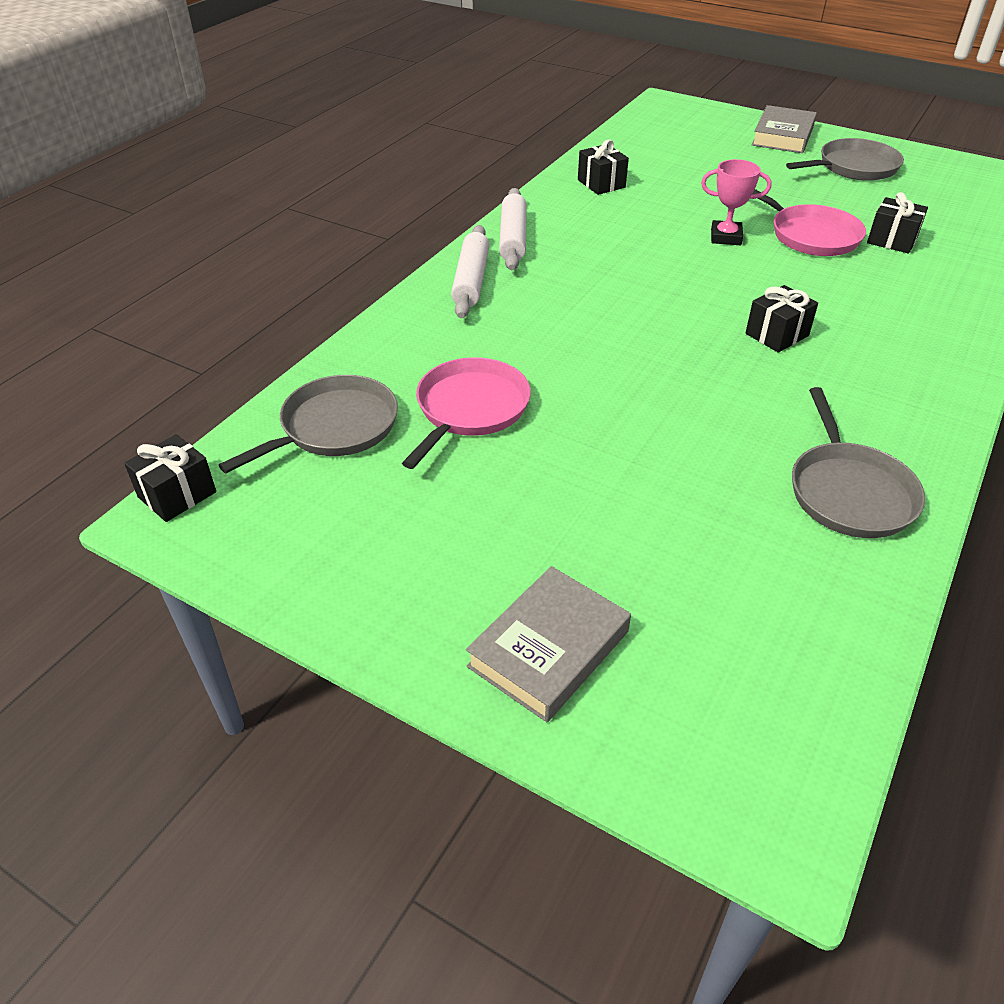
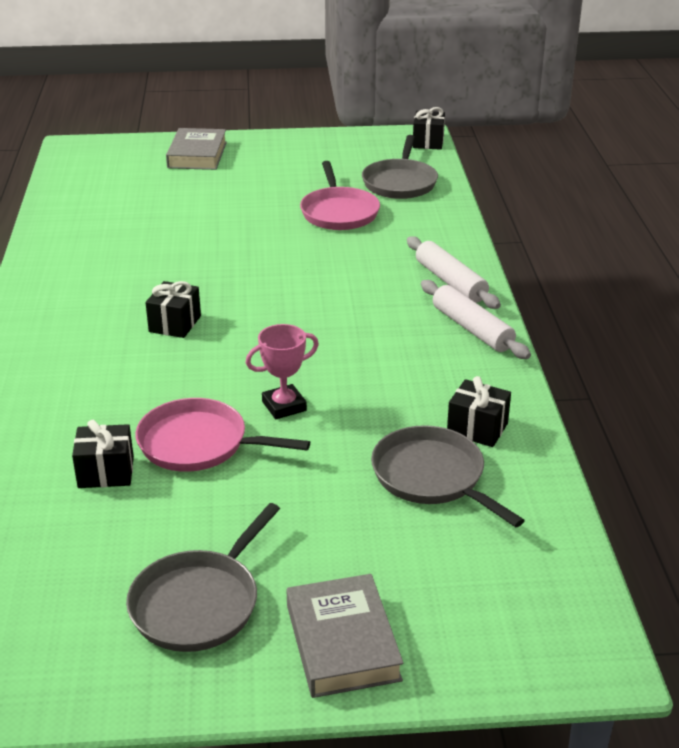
camera: 145 degrees right, 10 degrees down
(849, 492) = (80, 246): grey pan -> grey pan (432, 477)

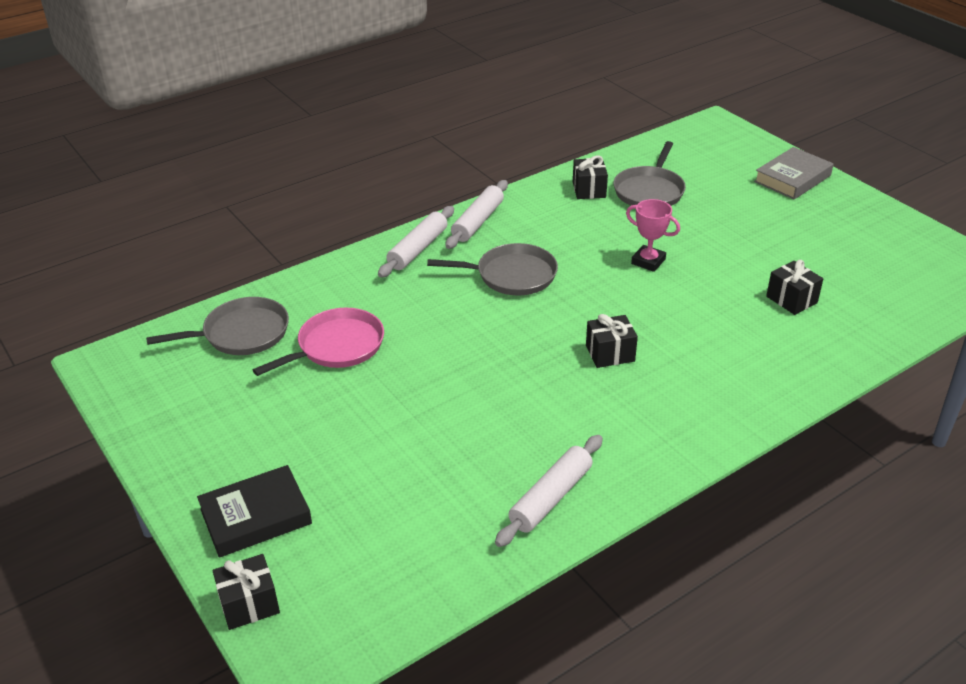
camera: 120 degrees left, 5 degrees up
(68, 244) = (550, 497): none -> white rolling pin
(197, 155) = (256, 516): grey book -> black book
(198, 444) = (723, 277): pink pan -> none
(199, 603) = (829, 223): grey pan -> grey pan (512, 275)
(428, 142) = (119, 350): black gift -> black gift (249, 604)

